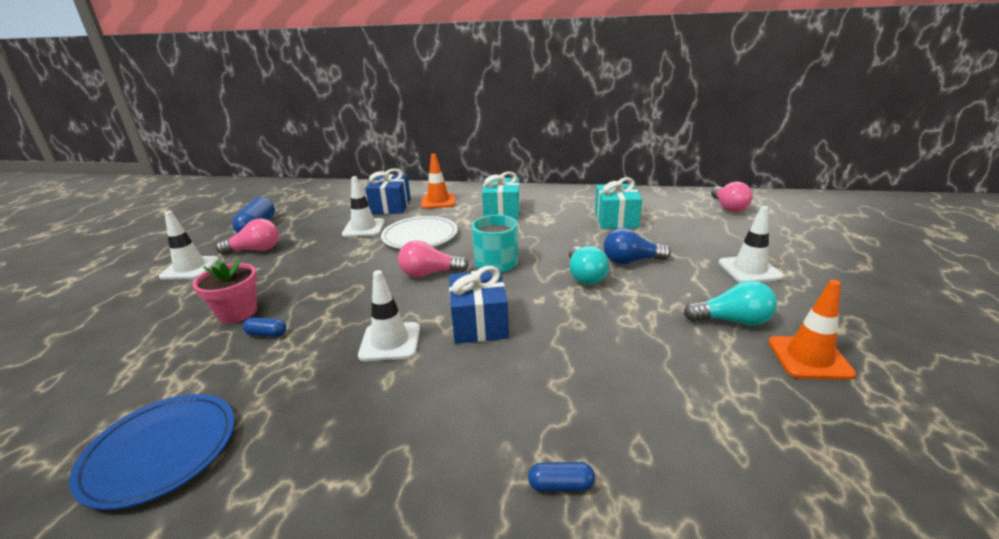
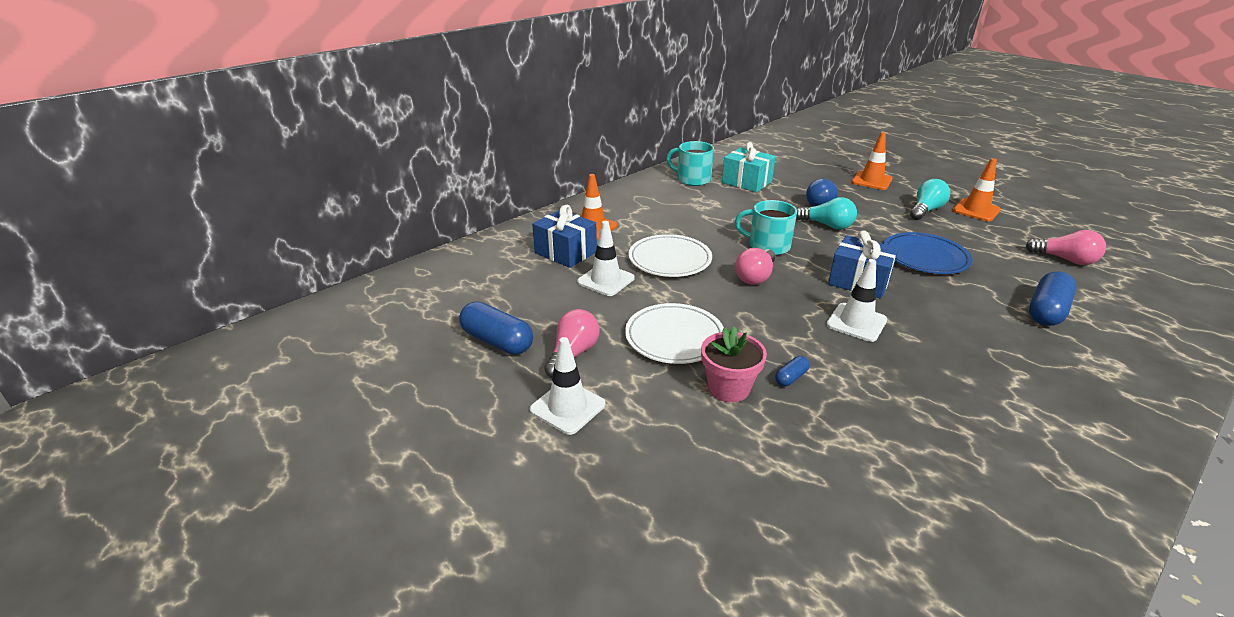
camera: 55 degrees left, 5 degrees up
(161, 452) = (943, 456): blue plate -> blue plate (925, 257)
(300, 273) = (674, 337): none -> white plate
(502, 211) = (665, 211): turquoise gift -> none
(561, 485) = (1047, 311): blue capsule -> blue capsule, size x2.05
(579, 201) = (692, 179): none -> turquoise mug
(728, 207) = (776, 147): pink light bulb -> pink light bulb (1065, 259)
(749, 270) = (871, 181): white traffic cone -> orange traffic cone

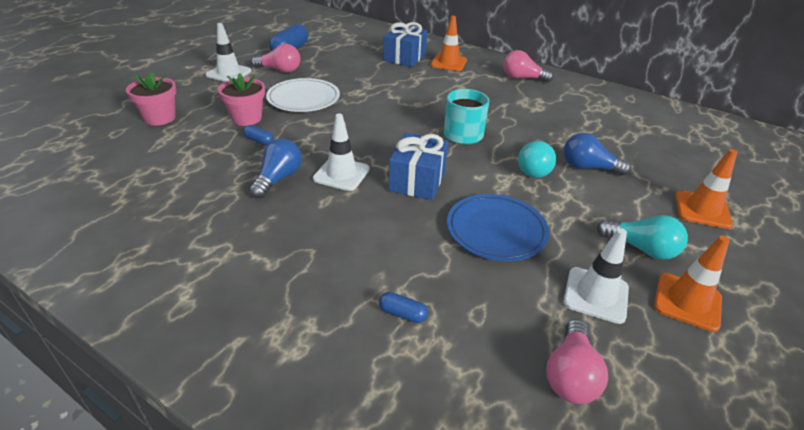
camera: 75 degrees right, 5 degrees up
(605, 280) = (371, 73): white traffic cone -> white traffic cone (596, 295)
(669, 259) = (413, 92): white plate -> none
(692, 179) = (582, 96): turquoise mug -> none
(723, 481) = (160, 118): none -> pink flower pot
(746, 182) = (605, 123): turquoise gift -> none
(755, 276) = (402, 128): pink light bulb -> pink light bulb (522, 78)
(875, 365) = (278, 179): none -> blue light bulb
(1047, 311) = (402, 314): blue capsule -> blue capsule, size x0.49

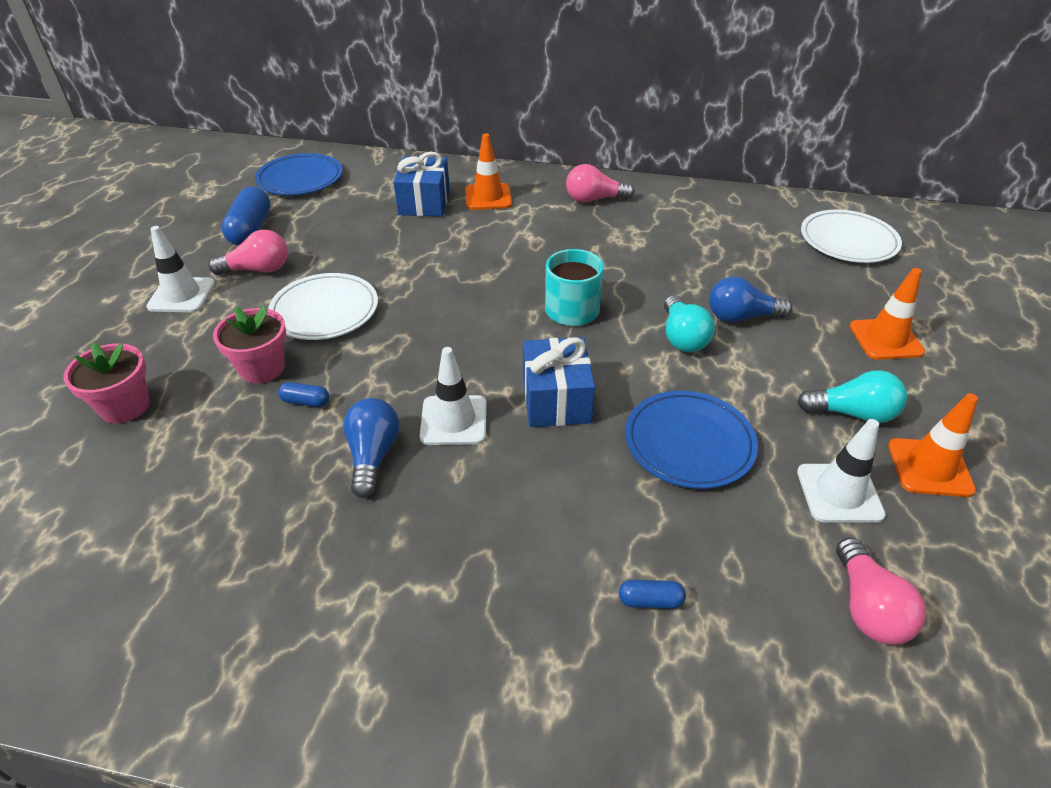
camera: 20 degrees left, 5 degrees up
(337, 31) = (300, 179): none -> blue plate
(710, 142) = (848, 241): none -> white plate

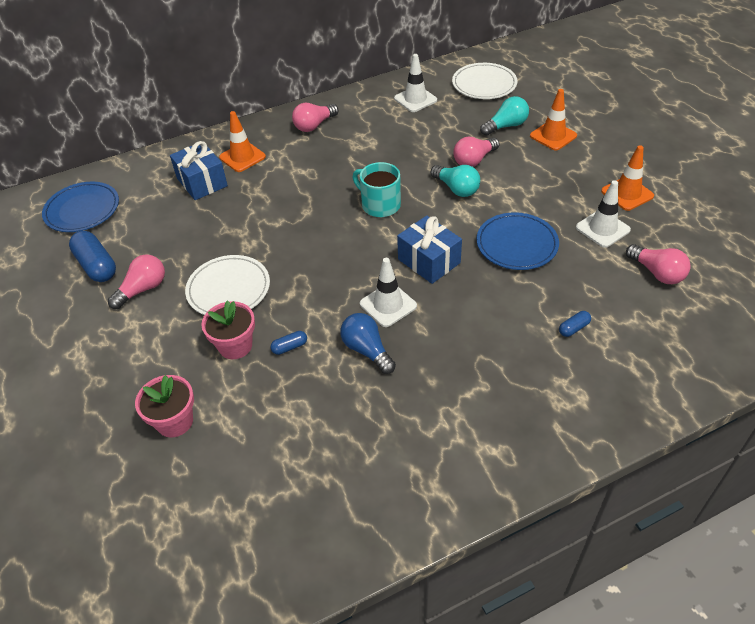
camera: 35 degrees left, 5 degrees up
(182, 295) = (110, 336): white traffic cone -> white traffic cone (415, 99)
(741, 317) = (474, 160): blue light bulb -> pink light bulb
(852, 413) = (573, 185): turquoise light bulb -> turquoise light bulb (506, 126)

